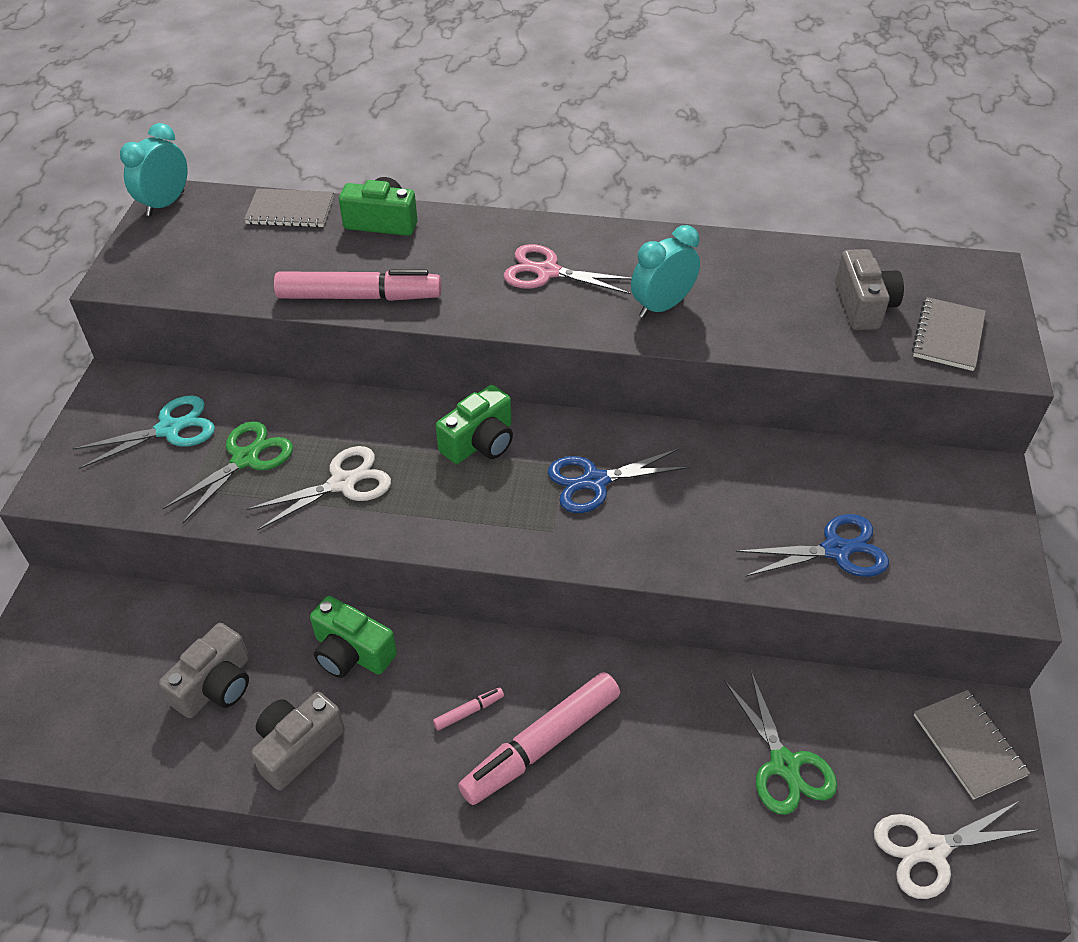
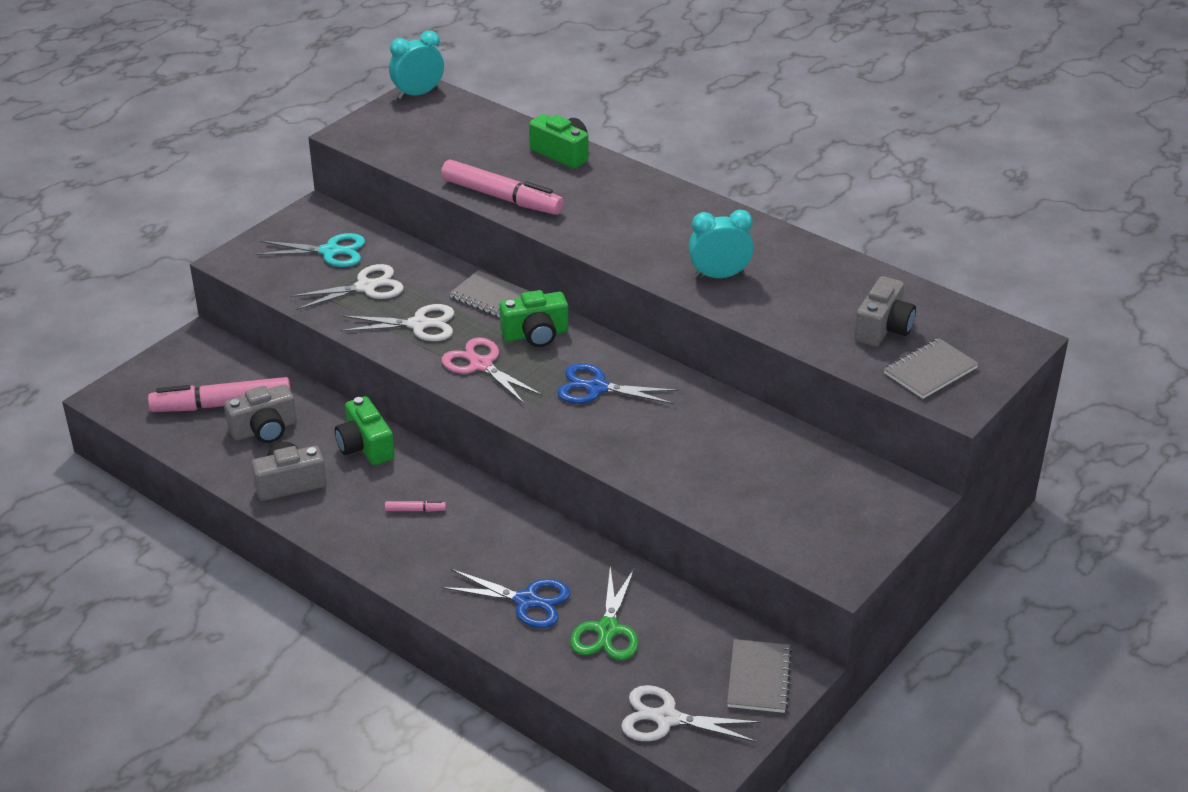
camera: 30 degrees right, 10 degrees down
(245, 459) = (366, 287): green scissors -> white scissors
(290, 210) = (502, 125): grey notebook -> grey notebook (492, 297)
(541, 744) = (448, 547): pink marker -> pink marker (222, 404)
(547, 272) = (654, 225): pink scissors -> pink scissors (481, 365)
(836, 550) = (736, 495): blue scissors -> blue scissors (527, 601)

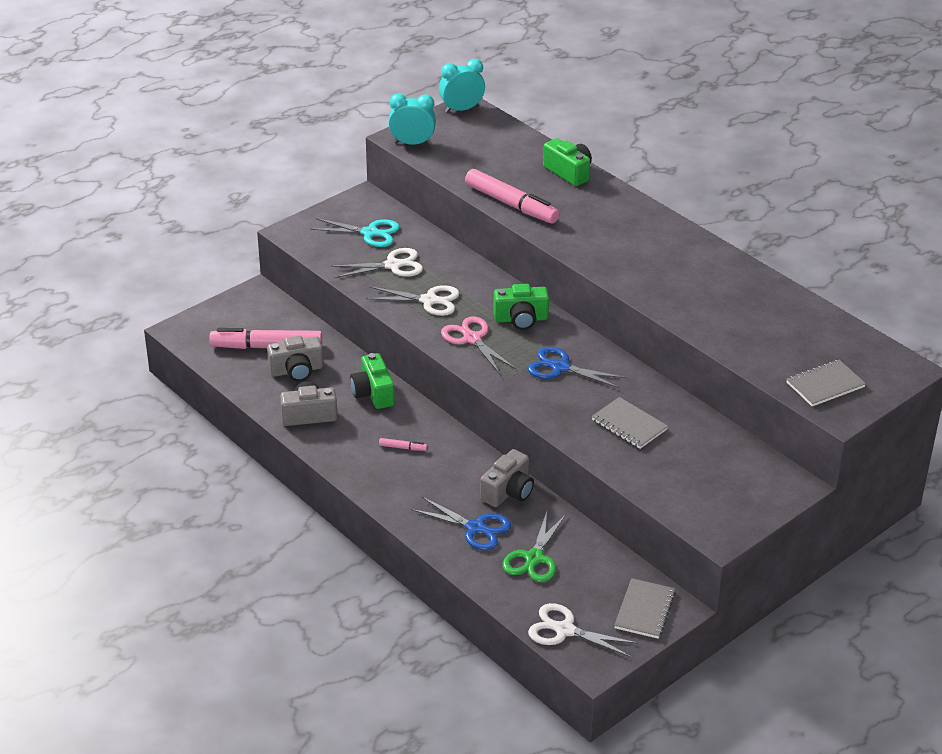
camera: 10 degrees right, 0 degrees up
(492, 297) = (492, 285): grey notebook -> grey notebook (629, 425)
(719, 276) = (673, 288): turquoise clock -> turquoise clock (412, 143)
(883, 328) = (796, 346): grey camera -> grey camera (508, 492)

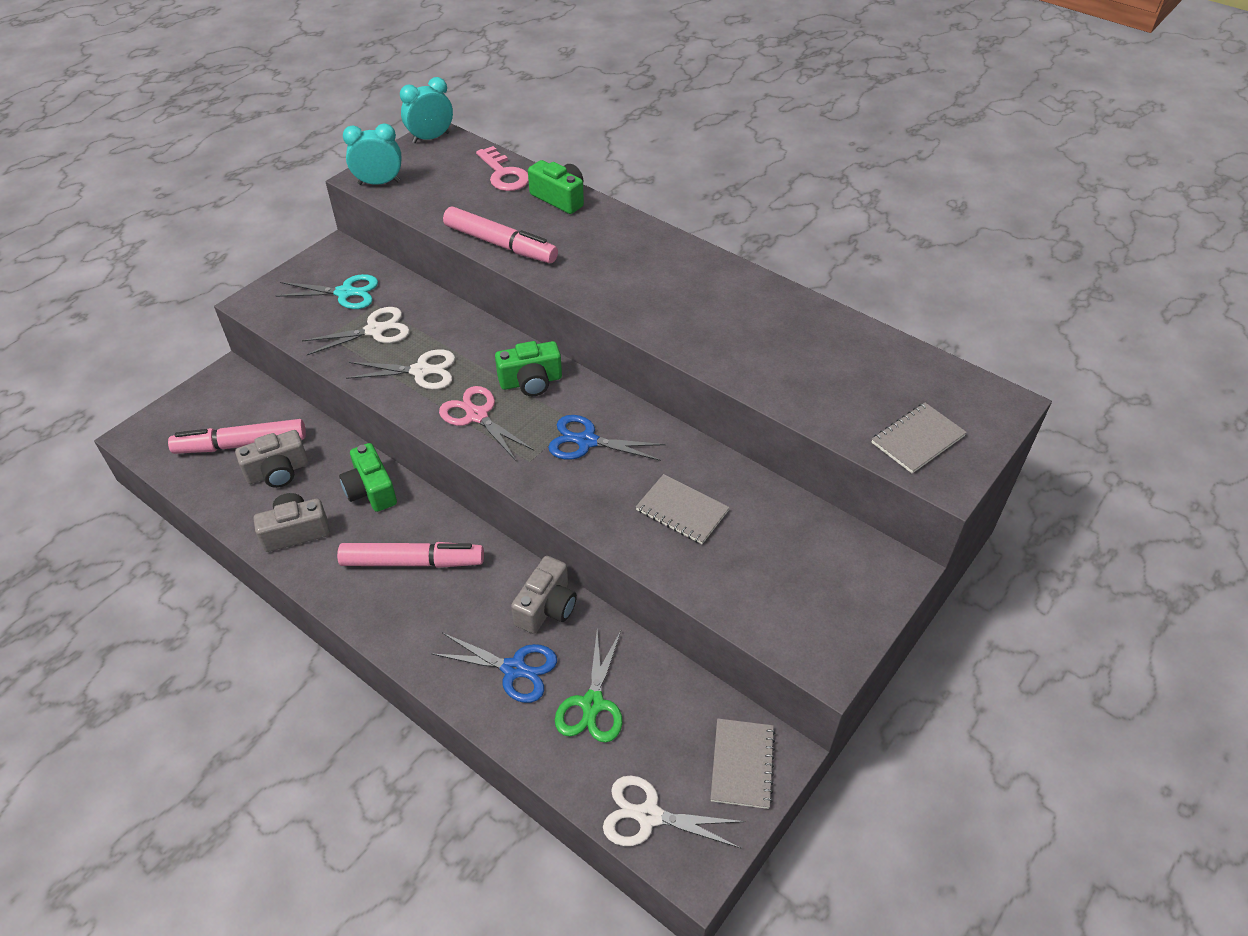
camera: 10 degrees left, 10 degrees up
(403, 448) = (413, 562): pink marker -> pink marker, size x2.45
(522, 147) = (504, 174): none -> pink key

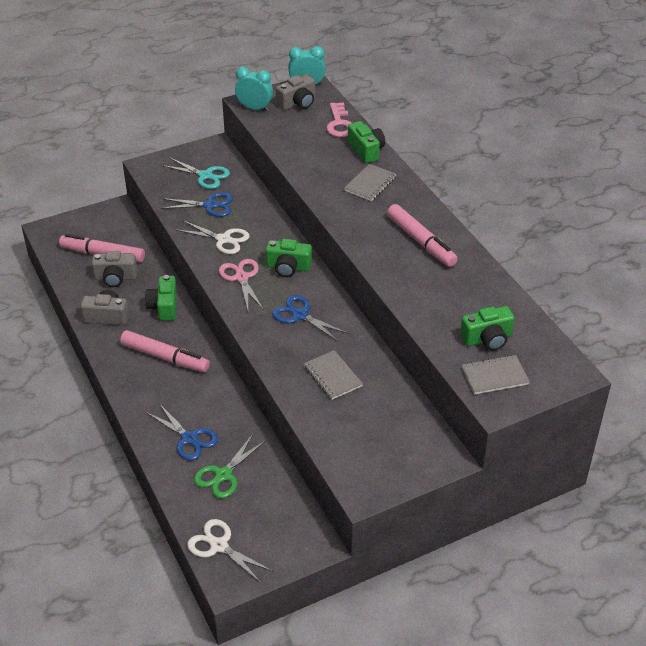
camera: 25 degrees right, 5 degrees down
(375, 330) = (210, 205): white scissors -> blue scissors
(500, 244) = (307, 171): pink marker -> pink marker (421, 242)
(547, 607) = (230, 411): grey camera -> grey camera (298, 103)
(742, 764) = (292, 541): grey notebook -> grey notebook (370, 184)
(873, 393) = (487, 339): none -> green camera

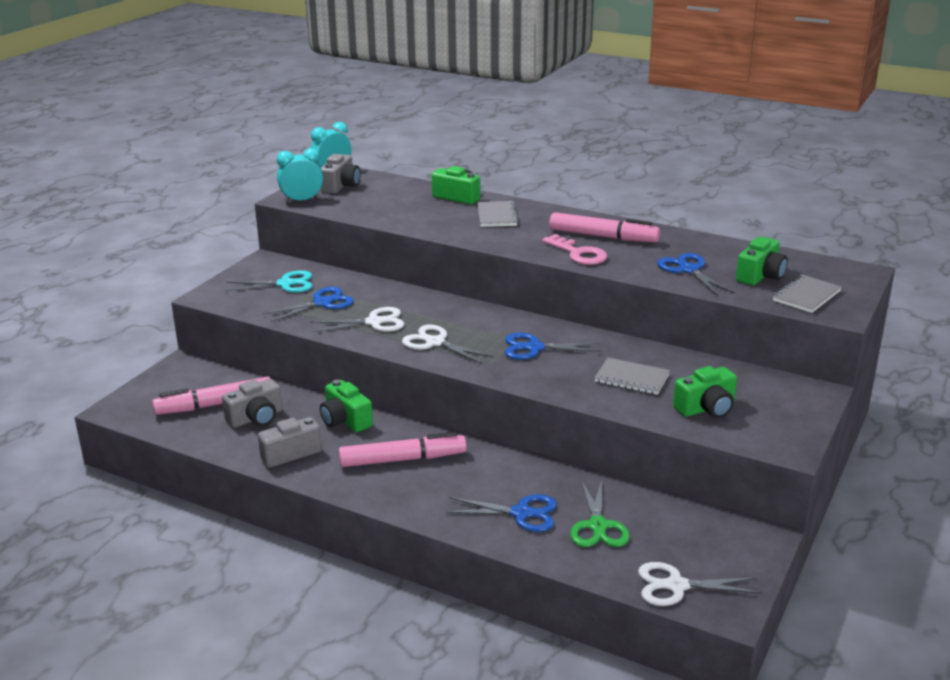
camera: 35 degrees left, 15 degrees down
(241, 277) = (435, 343): pink scissors -> white scissors
(288, 267) = (471, 319): green camera -> green camera (706, 408)
(339, 124) = (404, 188): pink key -> pink key (578, 254)
(440, 306) = (688, 270): none -> blue scissors

